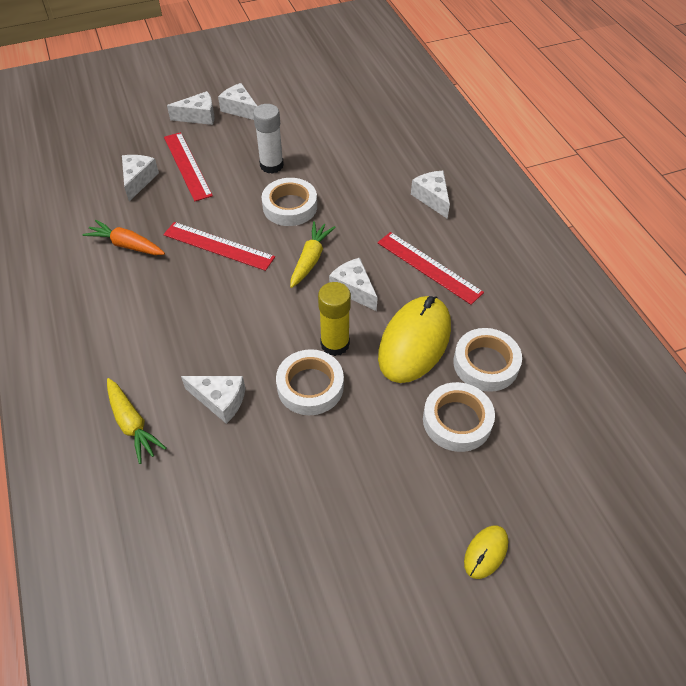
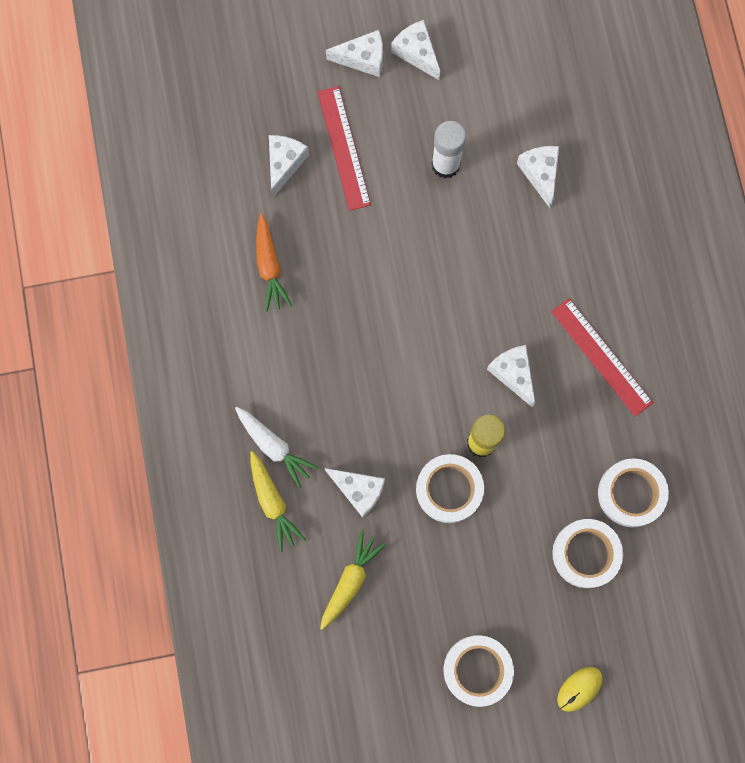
camera: 10 degrees right, 25 degrees up
(127, 245) = (269, 267): orange carrot -> orange carrot turned 135 degrees counterclockwise
(133, 376) = (274, 447): none -> white carrot
(218, 246) = (372, 285): red ruler -> none
(290, 206) = (459, 237): white tape -> white tape (477, 670)
(310, 259) = (472, 323): yellow carrot -> yellow carrot (350, 581)
(414, 342) = (564, 454): yellow mouse -> none
(432, 198) = (629, 252): white cheese -> white cheese (540, 174)

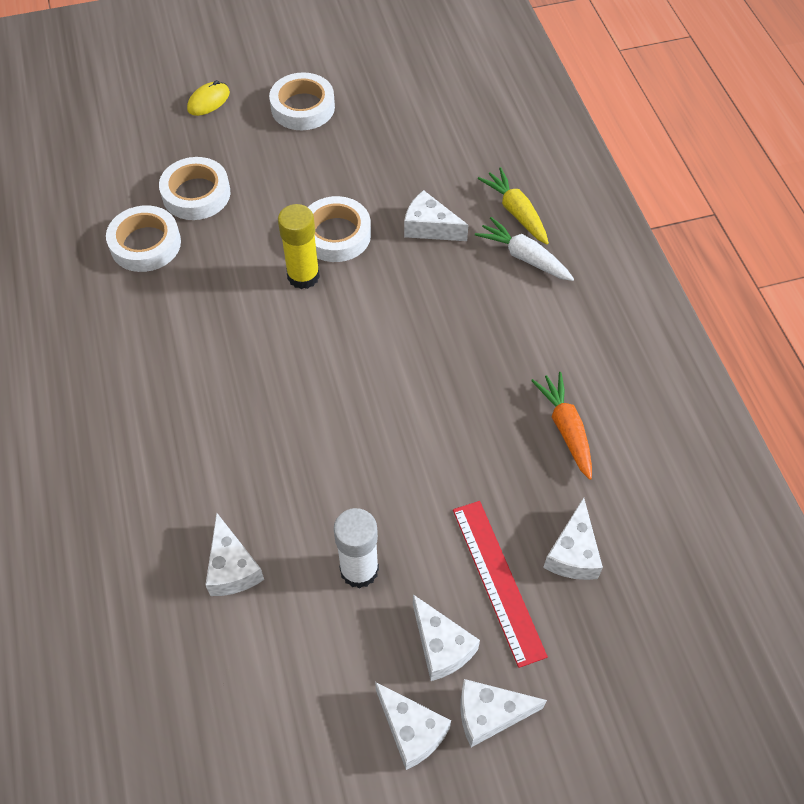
camera: 175 degrees right, 20 degrees down
(350, 581) = (428, 159): yellow carrot -> none
(513, 374) = (269, 340): white cheese -> white cheese (441, 646)
(601, 356) = (166, 364): red ruler -> none

